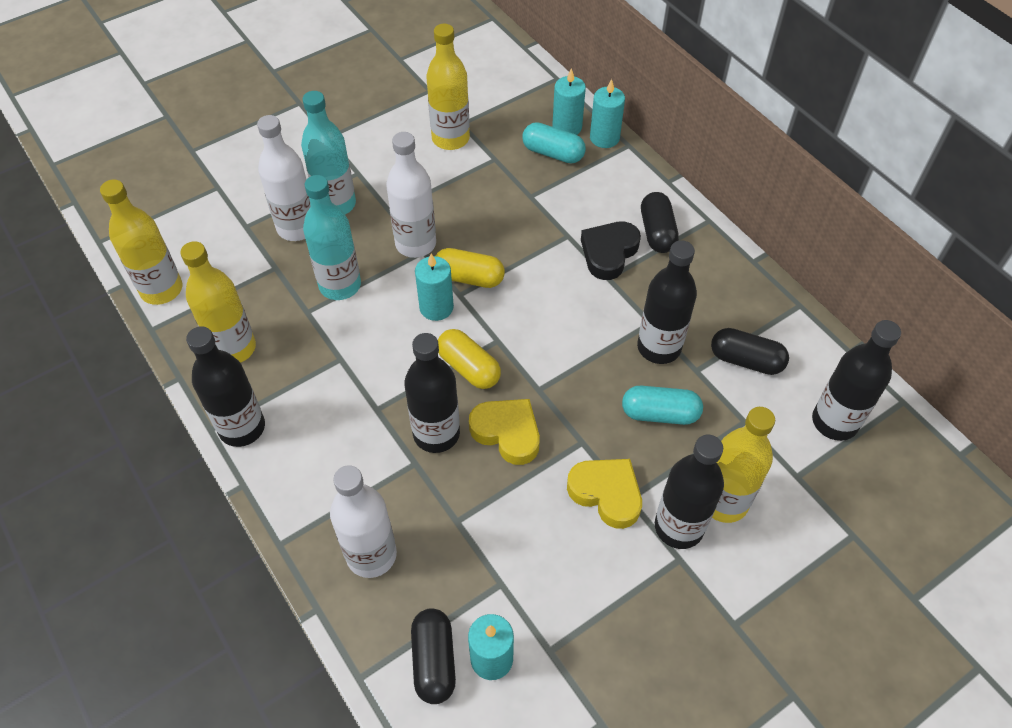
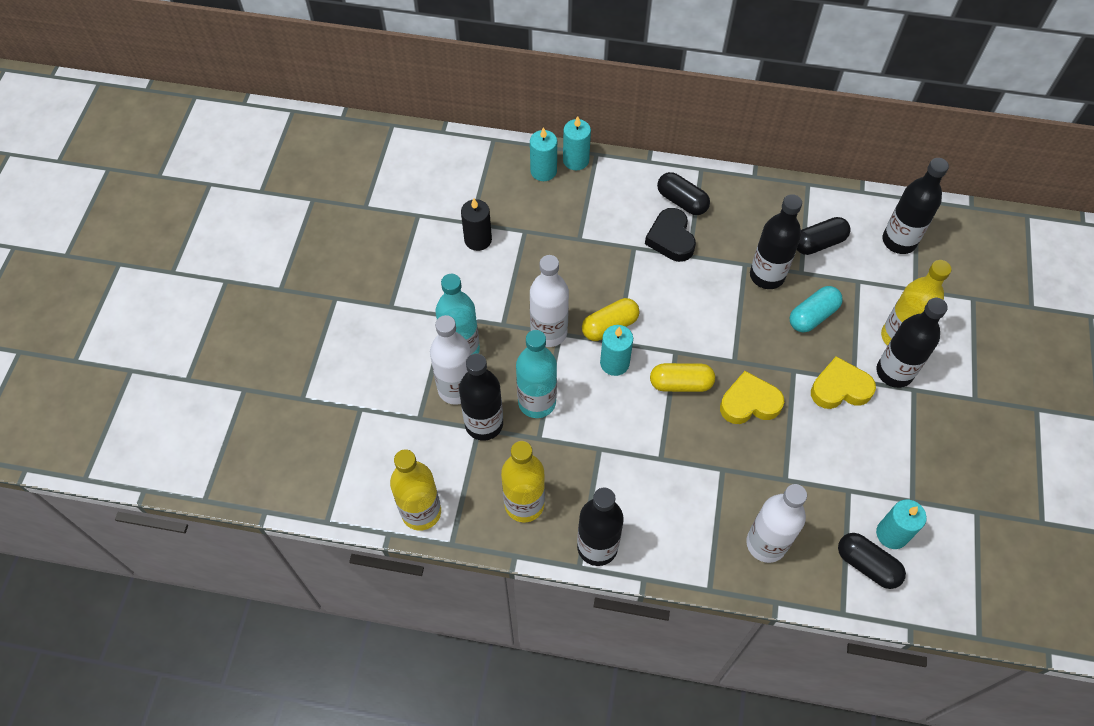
camera: 45 degrees left, 5 degrees up
(436, 434) = (712, 440): black bottle -> black bottle (484, 424)
(450, 139) = (478, 239): yellow bottle -> black candle
(553, 153) = (557, 197): turquoise capsule -> none

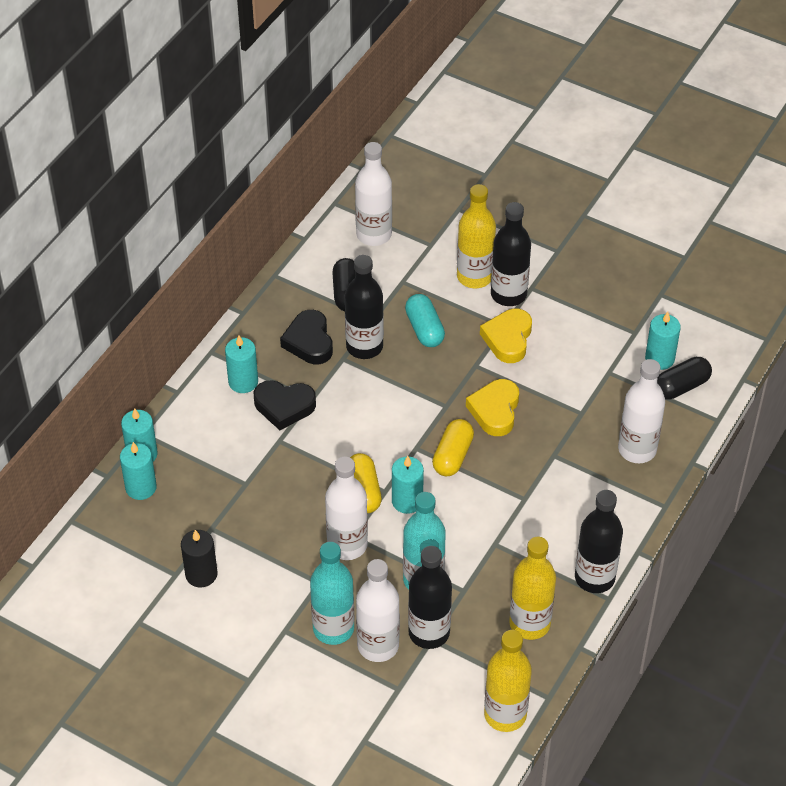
camera: 70 degrees left, 10 degrees down
(681, 201) = (243, 382): black capsule -> turquoise candle
(749, 233) = (309, 341): none -> black heart
(899, 241) = (374, 235): black bottle -> white bottle

